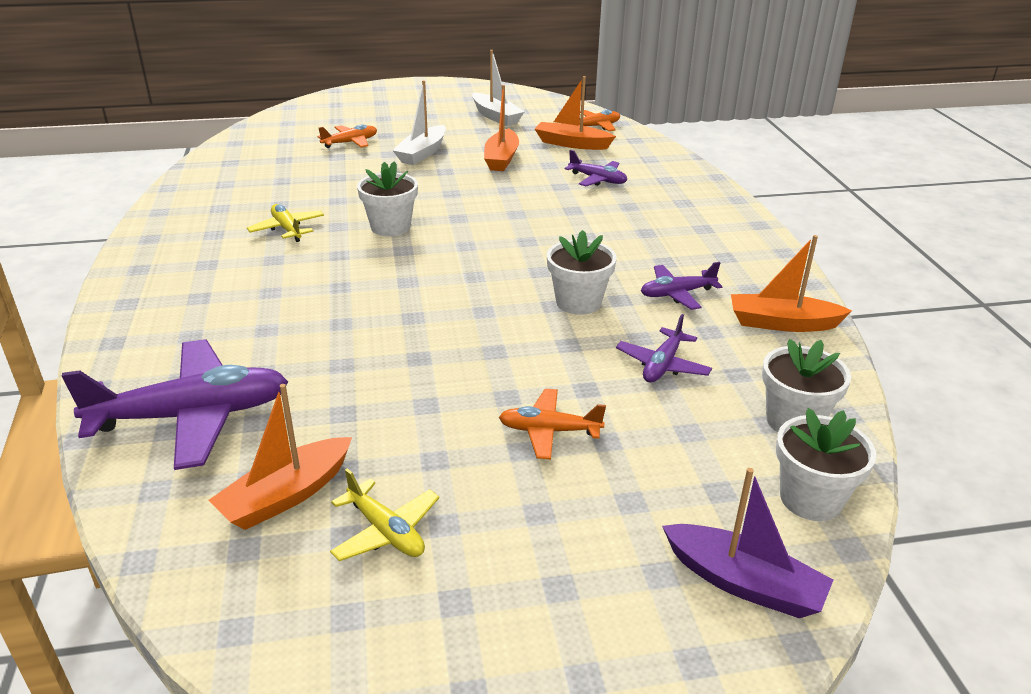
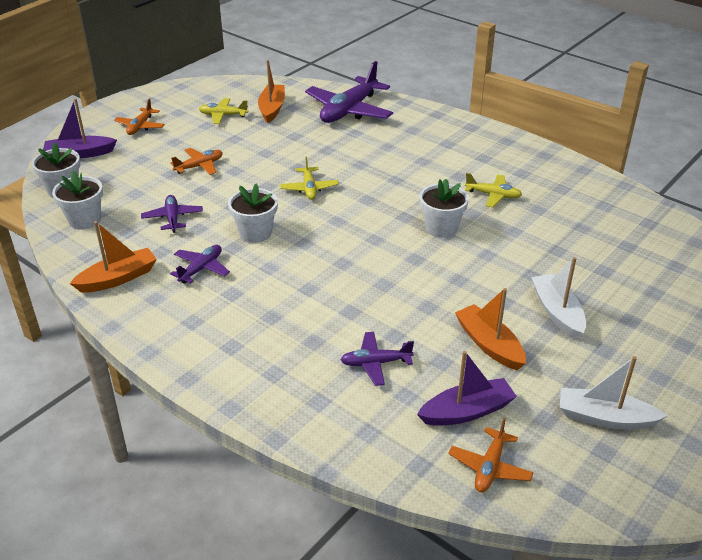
camera: 140 degrees right, 5 degrees up
(350, 143) = (630, 291): orange plane -> orange plane (140, 126)
(449, 322) = (309, 189): none -> yellow plane
(572, 144) = (467, 411): orange boat -> purple boat

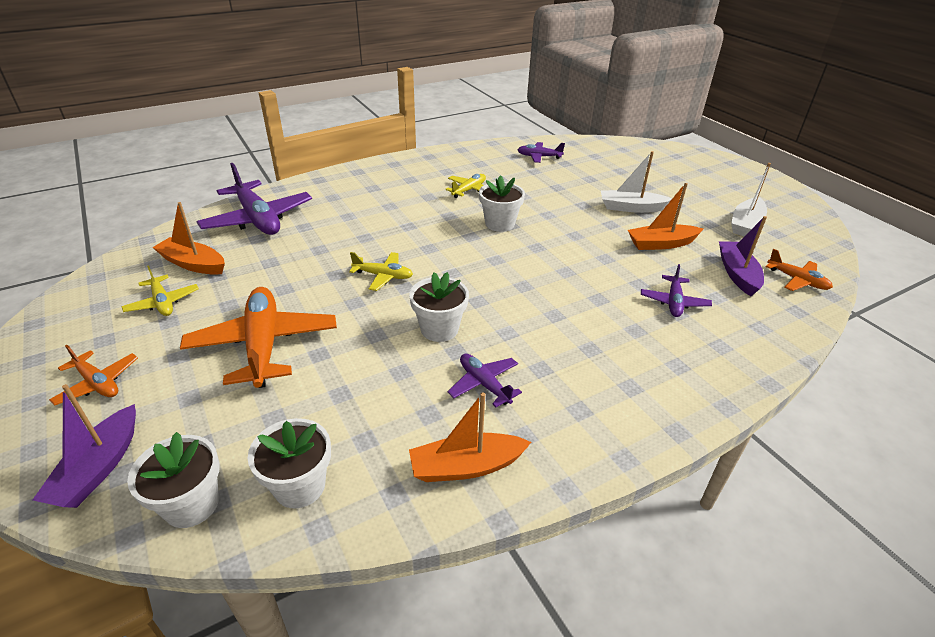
camera: 70 degrees left, 0 degrees up
(118, 278) = (466, 466): orange boat -> orange boat turned 90 degrees counterclockwise
(172, 218) = (363, 390): purple plane -> purple plane (539, 157)
(199, 166) = (263, 345): orange plane -> orange plane, size x1.93
(223, 115) = (163, 302): yellow plane -> yellow plane turned 60 degrees counterclockwise

